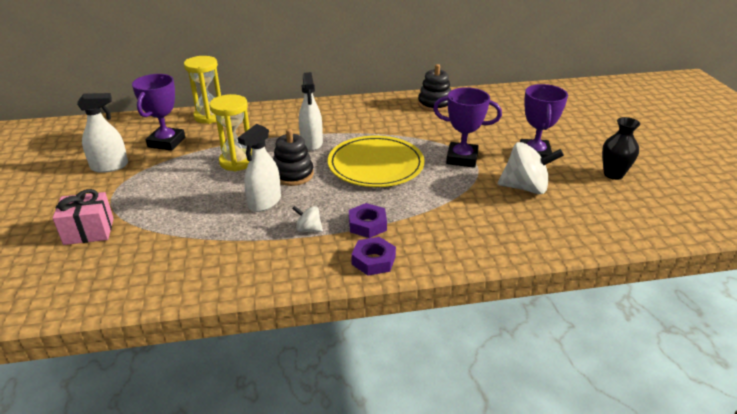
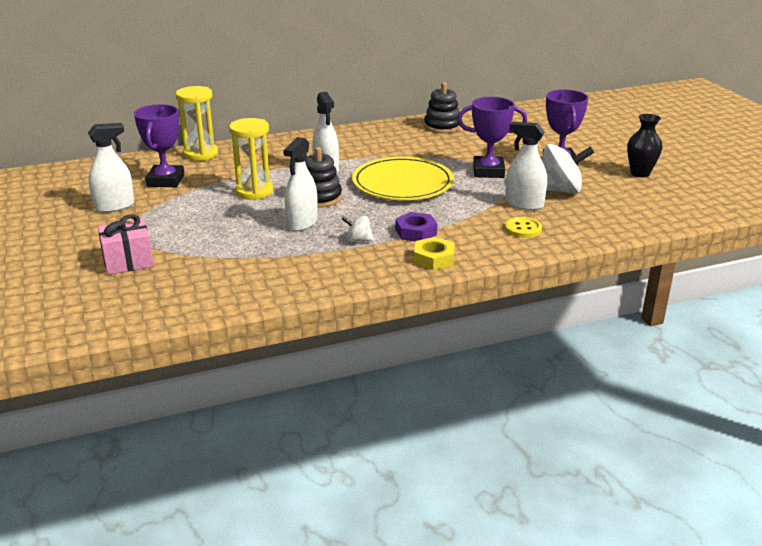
camera: 10 degrees left, 5 degrees down
(373, 260) = (434, 258): purple nut -> yellow nut
(475, 232) = (523, 229): none -> yellow button
(485, 201) = (524, 204): none -> white spray bottle

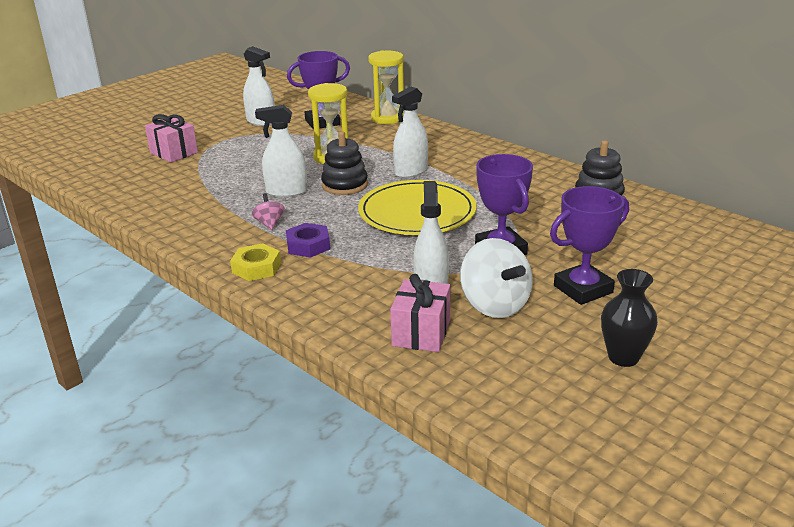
camera: 65 degrees right, 0 degrees up
(358, 240) = (269, 223): white spinning top -> pink spinning top
(523, 229) = (364, 302): yellow button -> none
(577, 219) = (421, 333): none -> pink gift

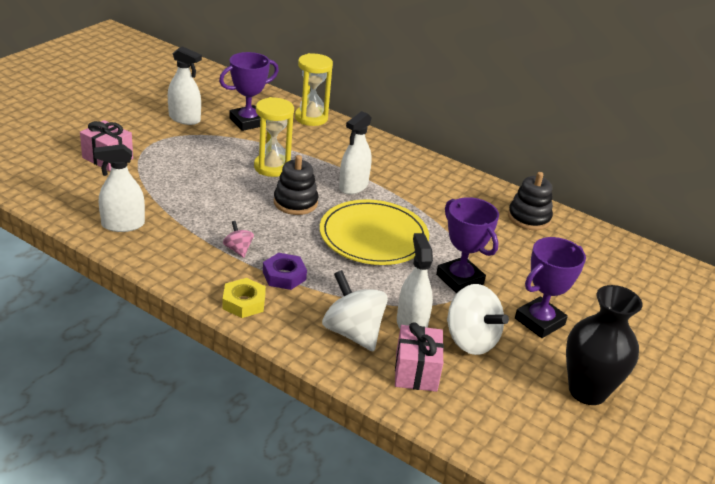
camera: 15 degrees left, 5 degrees up
(286, 191) = (241, 210): white spray bottle -> white spray bottle (123, 225)
(362, 296) = (352, 333): none -> white spinning top
(623, 357) = (587, 391): black vase -> black vase, size x1.53

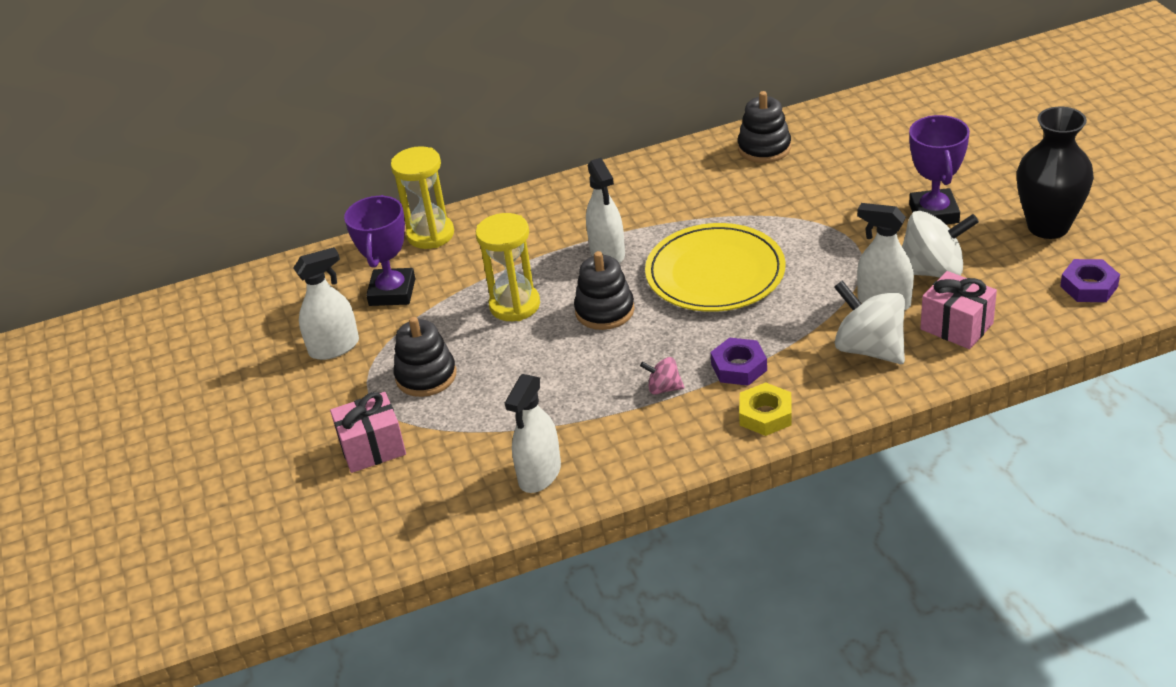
camera: 45 degrees left, 5 degrees up
(182, 156) = (426, 376): none -> black stacking toy
(352, 333) = (869, 349): white spinning top -> white spinning top turned 45 degrees clockwise
(459, 279) = (833, 239): purple trophy -> none
(533, 437) = (1089, 286): none -> purple nut

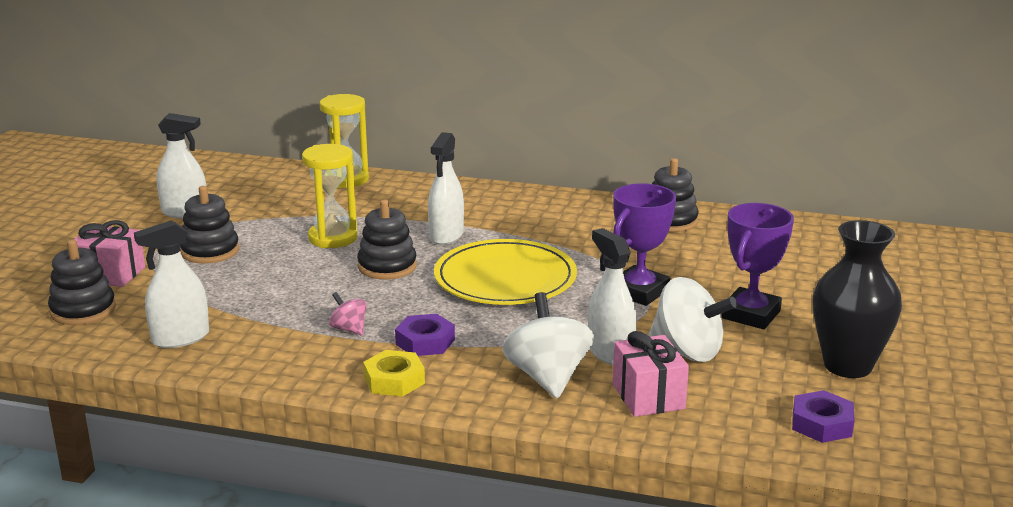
camera: 30 degrees right, 15 degrees down
(392, 292) = (270, 199): purple trophy -> purple trophy (639, 291)
(409, 496) = (83, 310): none -> black stacking toy

